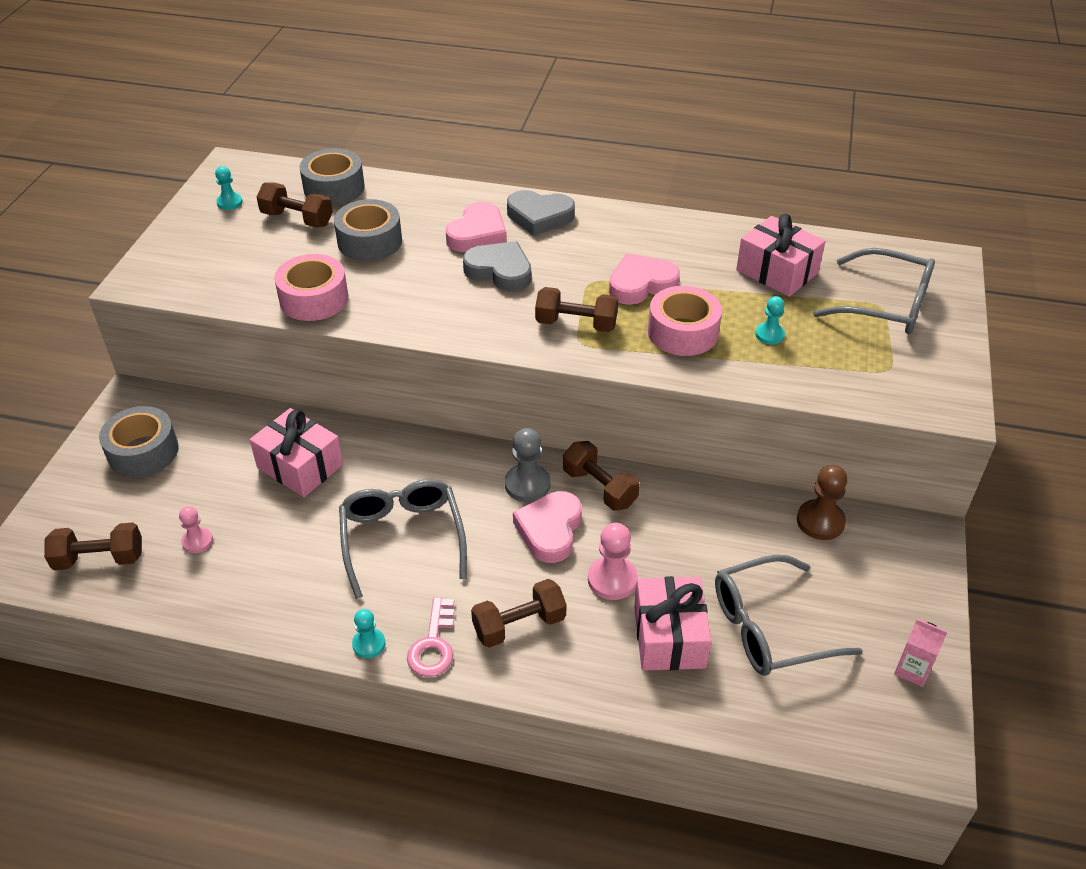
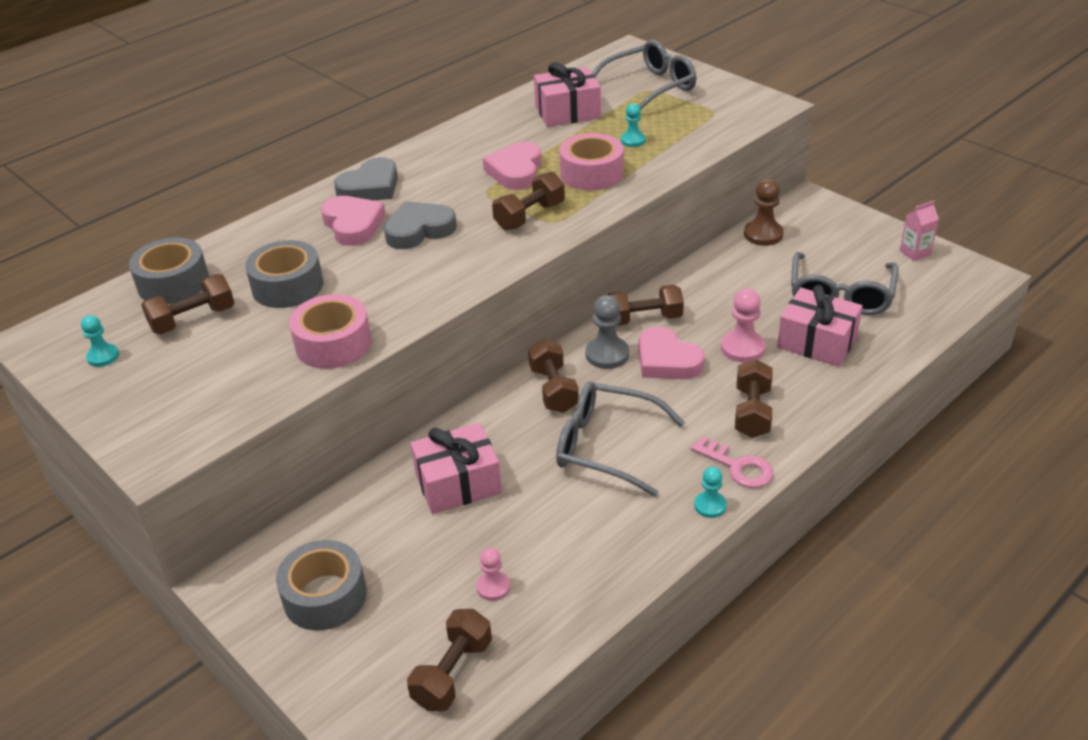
camera: 55 degrees left, 5 degrees down
(453, 470) = (553, 389): none -> brown dumbbell

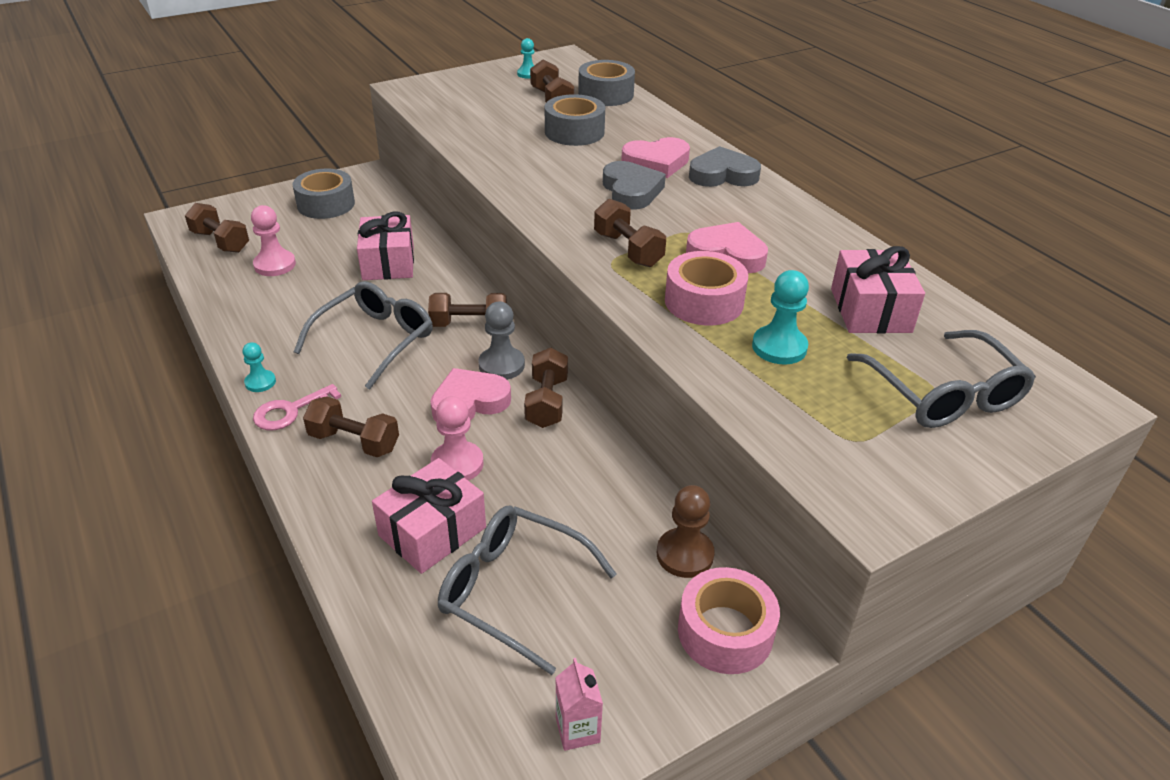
camera: 100 degrees right, 0 degrees up
(333, 344) = (483, 144): pink tape -> pink tape (725, 632)
(370, 187) = (723, 175): grey heart -> grey heart turned 120 degrees clockwise
(493, 587) = (275, 265): pink pawn -> pink pawn, size x1.60
(633, 140) = (779, 347): turquoise pawn -> turquoise pawn, size x1.60

